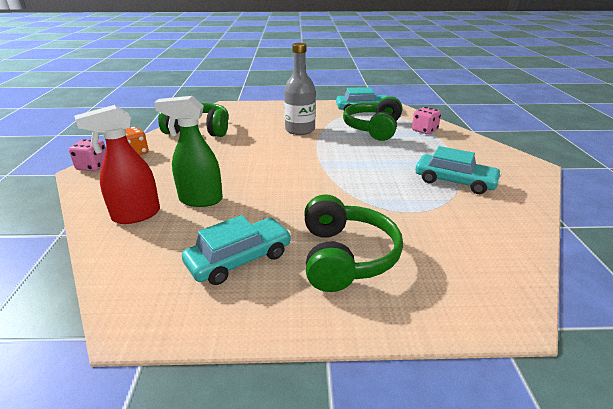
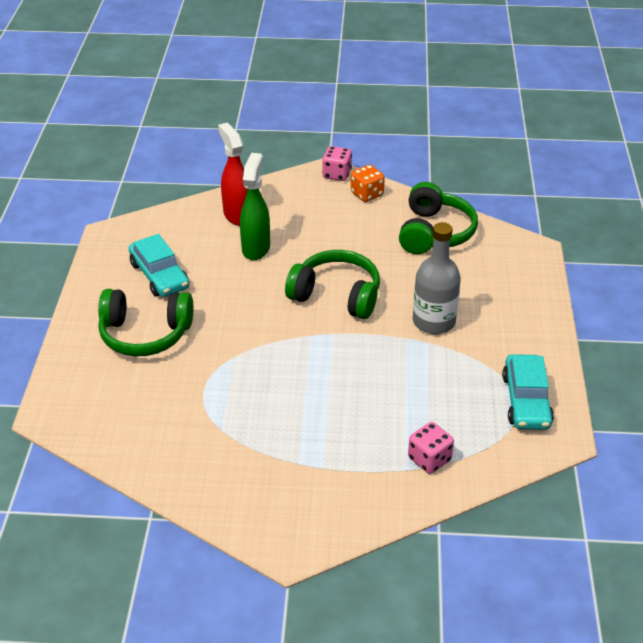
camera: 95 degrees right, 10 degrees up
(373, 129) = (438, 400): green headphones -> green headphones (336, 295)
(454, 181) = (259, 445): turquoise car -> none

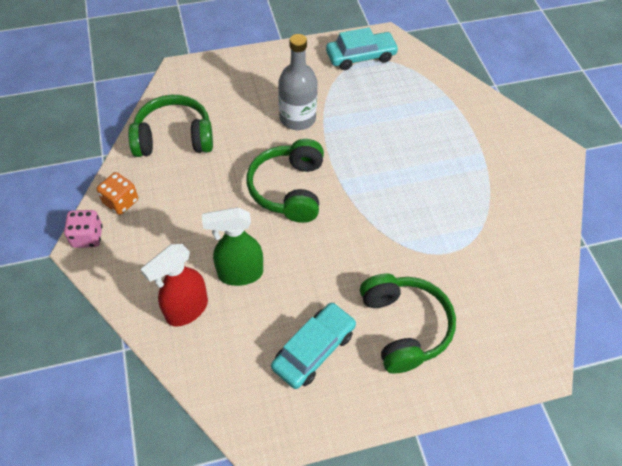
camera: 110 degrees left, 15 degrees up
(429, 459) = (441, 97): pink dice -> none

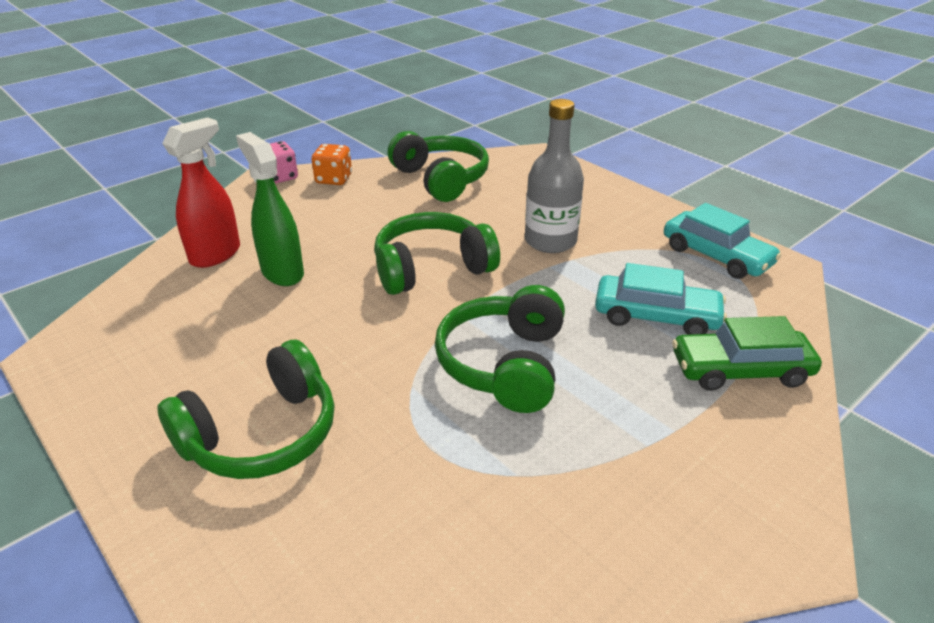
camera: 65 degrees right, 20 degrees down
(186, 310) = (216, 254): red spray bottle -> red spray bottle turned 105 degrees clockwise
(314, 349) = (193, 359): turquoise car -> turquoise car (656, 316)
(403, 194) = (505, 364): none -> green headphones
(455, 105) = (740, 370): none -> green car

